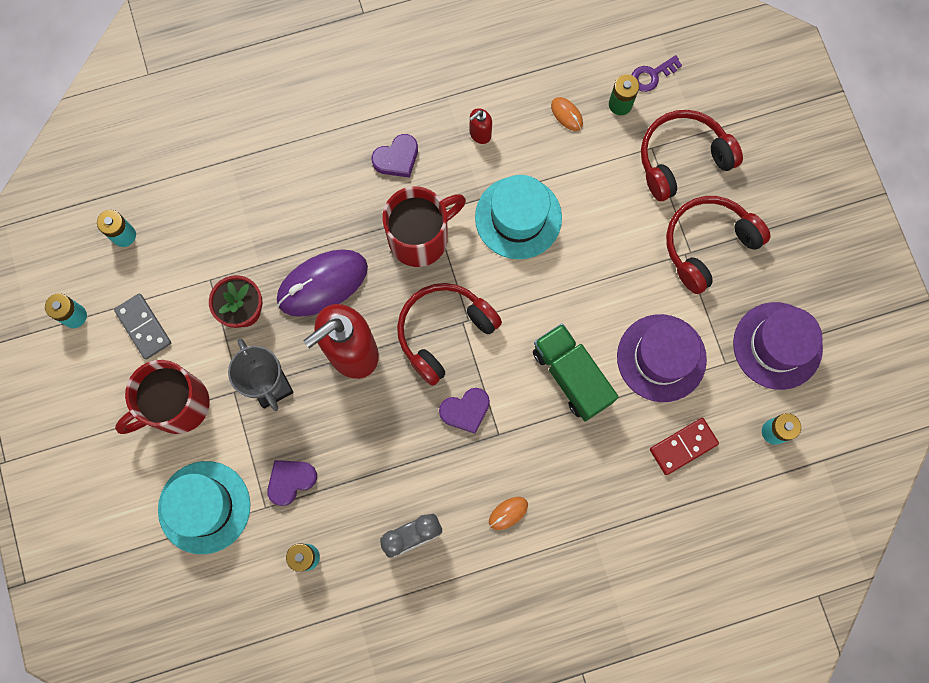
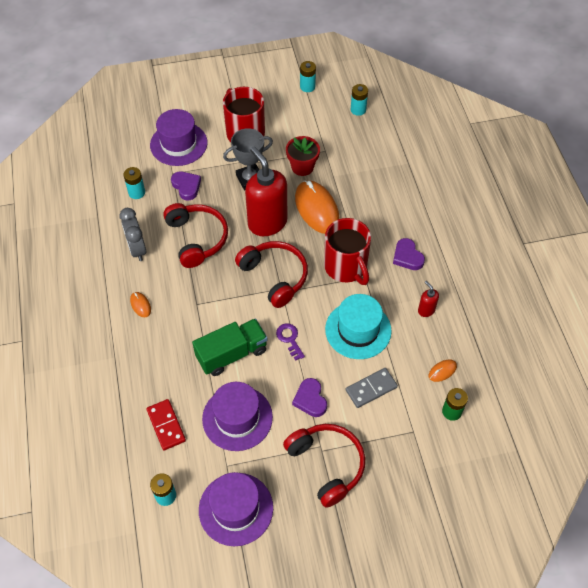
camera: 95 degrees right, 20 degrees down
(144, 327) = (297, 118): grey domino -> grey domino (371, 389)
(204, 507) = (178, 144): turquoise hat -> purple hat
(322, 284) = (317, 209): purple mouse -> orange mouse
(465, 410) = (216, 285): purple heart -> purple heart (310, 399)
(651, 75) = (478, 439): purple key -> purple key (289, 339)
(682, 159) = (403, 454): red headphones -> red headphones (197, 238)

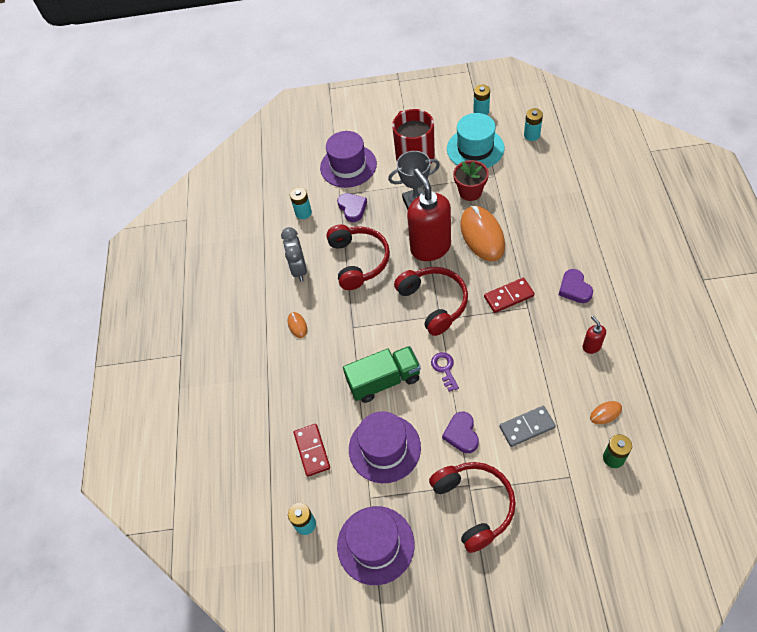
camera: 15 degrees right, 0 degrees up
(346, 267) = (509, 296): red mug -> red domino
(358, 330) = (517, 363): turquoise hat -> turquoise hat (475, 148)

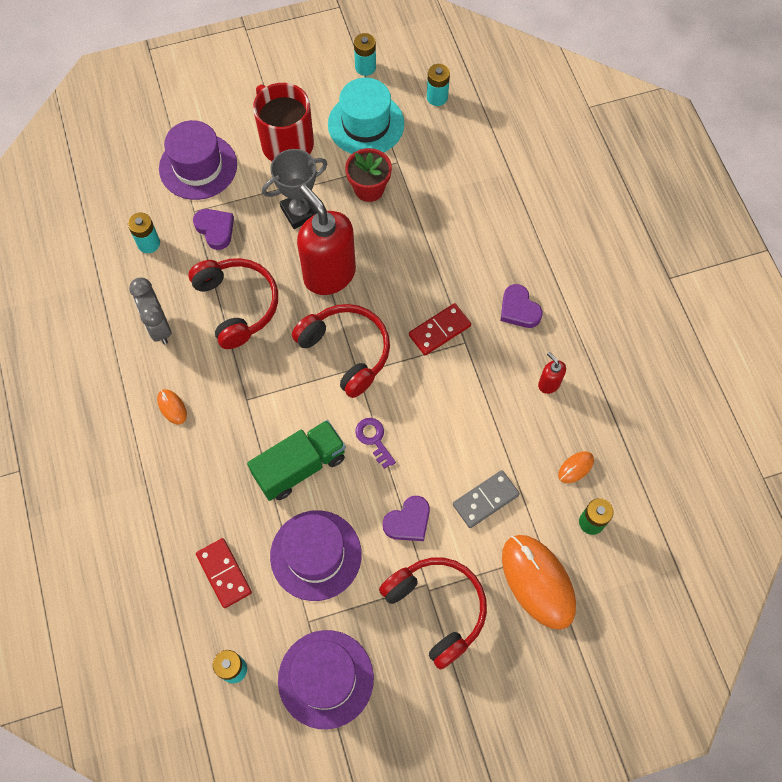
camera: 20 degrees left, 10 degrees up
(461, 434) = (408, 521): purple heart -> purple heart turned 105 degrees counterclockwise
(482, 235) = (393, 249): orange mouse -> orange mouse (538, 582)

